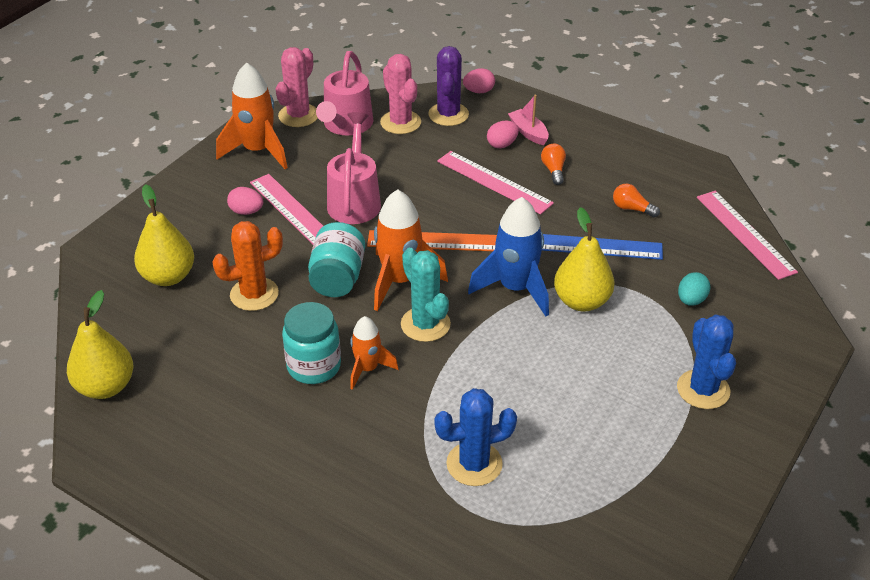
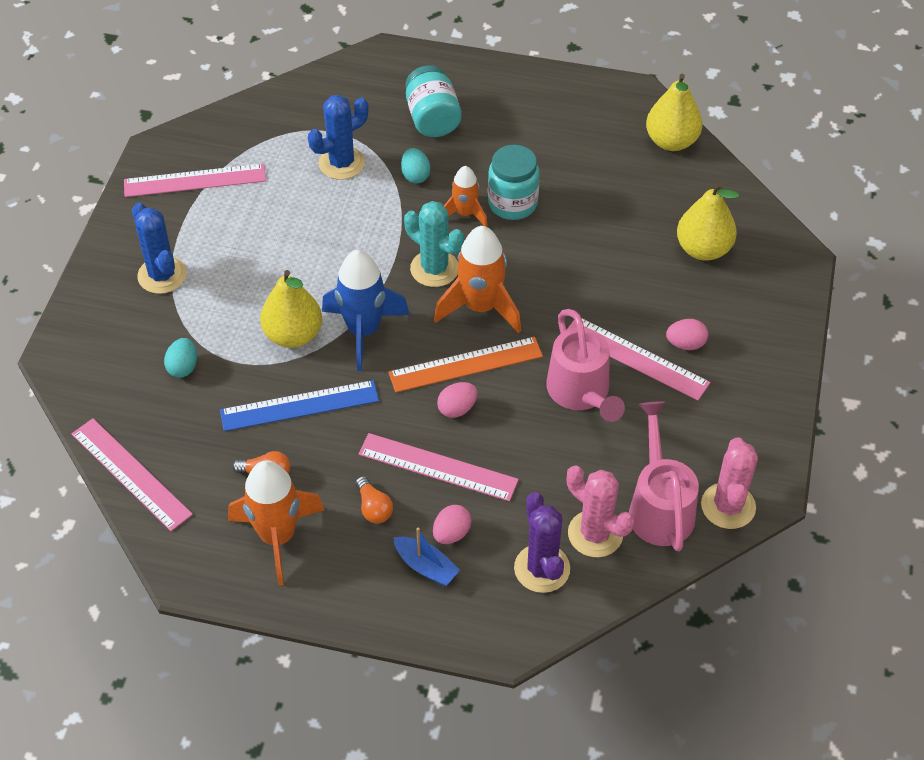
camera: 160 degrees right, 10 degrees up
(254, 294) = (610, 254): orange cactus -> none
(258, 151) = (735, 432): orange rocket -> orange rocket (277, 537)
(337, 278) = (543, 293): turquoise jar -> turquoise jar (432, 119)
(398, 425) = (415, 176): none -> turquoise egg
(479, 91) = (522, 630): pink egg -> pink egg (457, 409)
(528, 132) = (426, 566): pink boat -> blue boat
(652, 490) = (195, 181): none -> pink ruler

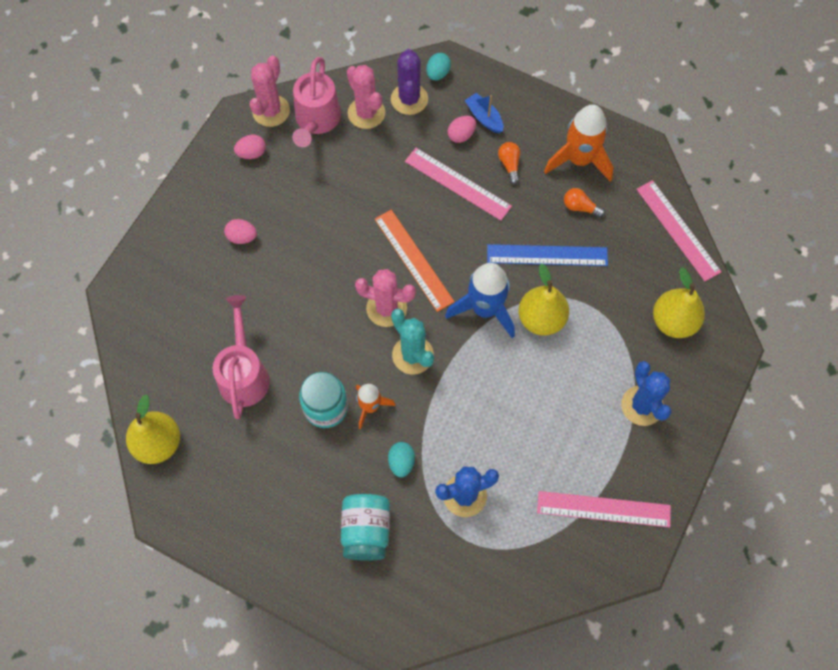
camera: 165 degrees left, 15 degrees up
(183, 367) = (632, 310): turquoise egg -> turquoise egg (438, 73)
(457, 409) = (431, 225): pink egg -> pink egg (252, 153)
(466, 365) = (413, 260): orange ruler -> orange ruler turned 60 degrees clockwise
(480, 307) = (386, 308): orange rocket -> pink cactus
(581, 393) = (336, 215): pink watering can -> pink watering can (244, 373)
(636, 358) = (284, 234): pink ruler -> none
(703, 249) = (187, 319): yellow pear -> yellow pear (673, 321)

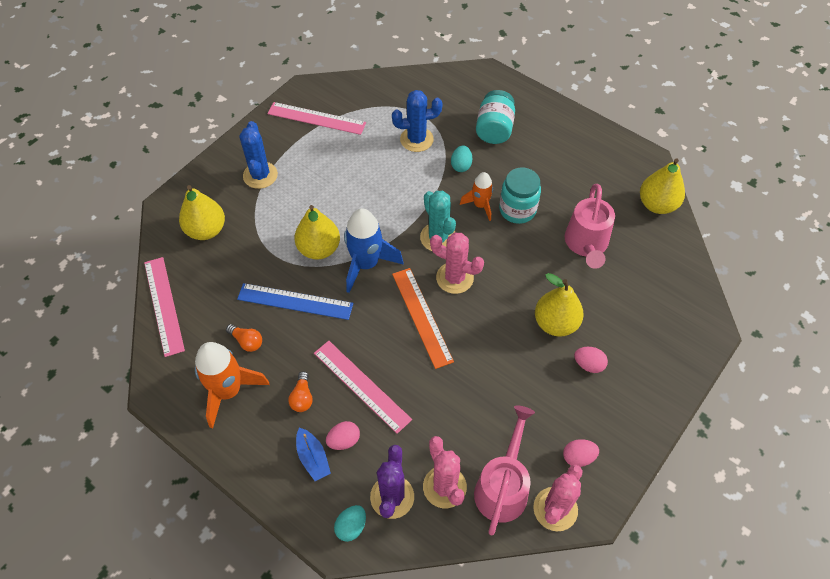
camera: 170 degrees left, 10 degrees down
(276, 274) = (555, 323): none -> yellow pear

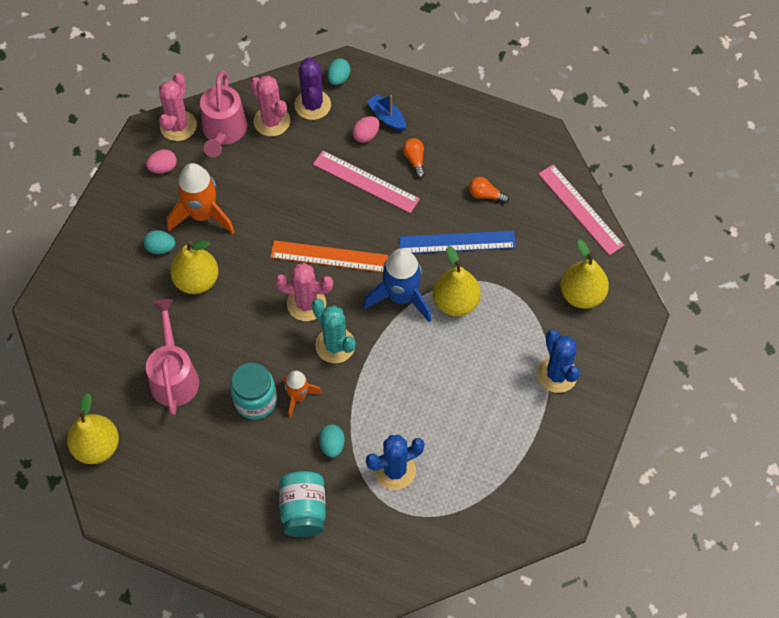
camera: 165 degrees right, 5 degrees up
(228, 391) = (481, 150): orange rocket -> orange rocket (202, 215)
(316, 118) = (527, 472): pink ruler -> none
(422, 317) = (329, 256): orange ruler -> orange ruler turned 45 degrees counterclockwise
(588, 364) = (161, 248): pink egg -> turquoise egg

